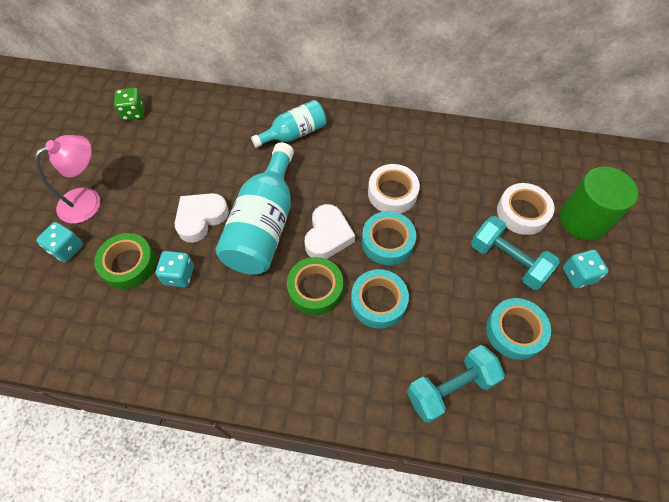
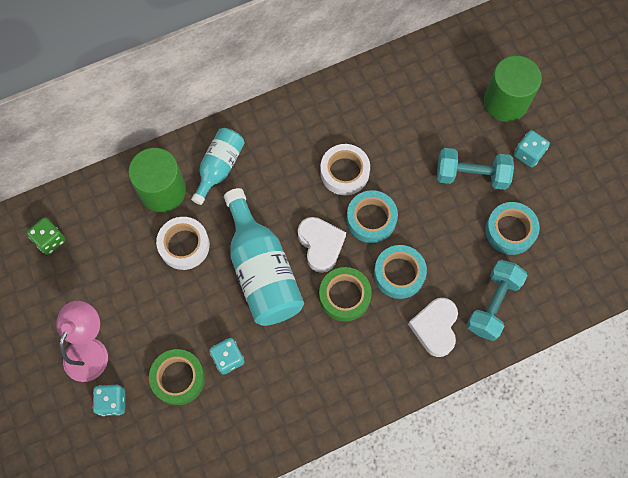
camera: 35 degrees left, 10 degrees up
(201, 218) = (204, 299): white heart -> white heart (435, 328)
(239, 126) = (163, 191): none -> green cylinder
(522, 213) = (457, 125): white tape -> white tape (184, 245)

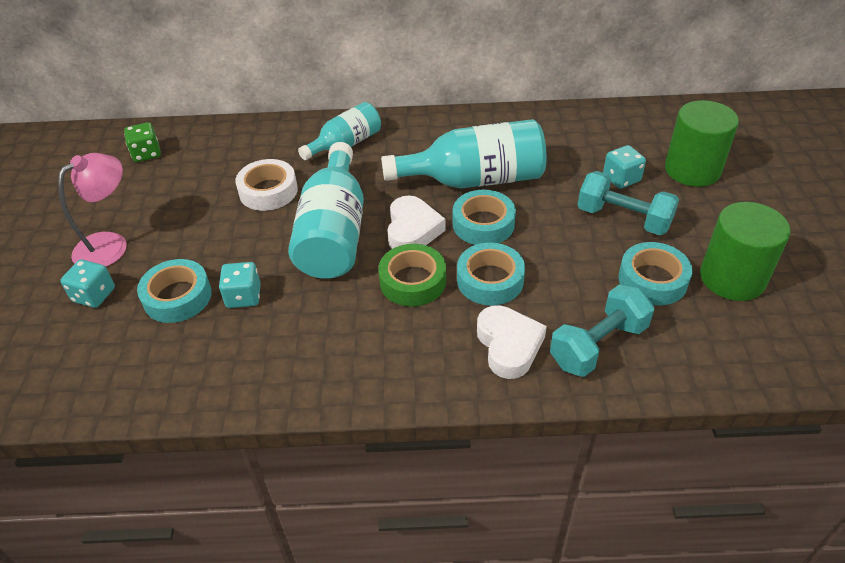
camera: 25 degrees right, 25 degrees down
(163, 191) = (278, 147): green cylinder -> green cylinder (732, 278)
(178, 378) = (177, 297): green tape -> turquoise tape
(344, 172) = (475, 180): white tape -> turquoise bottle
(435, 328) = (508, 345): white heart -> white heart turned 135 degrees clockwise
(528, 154) = (704, 218): turquoise dice -> turquoise dice (621, 179)

